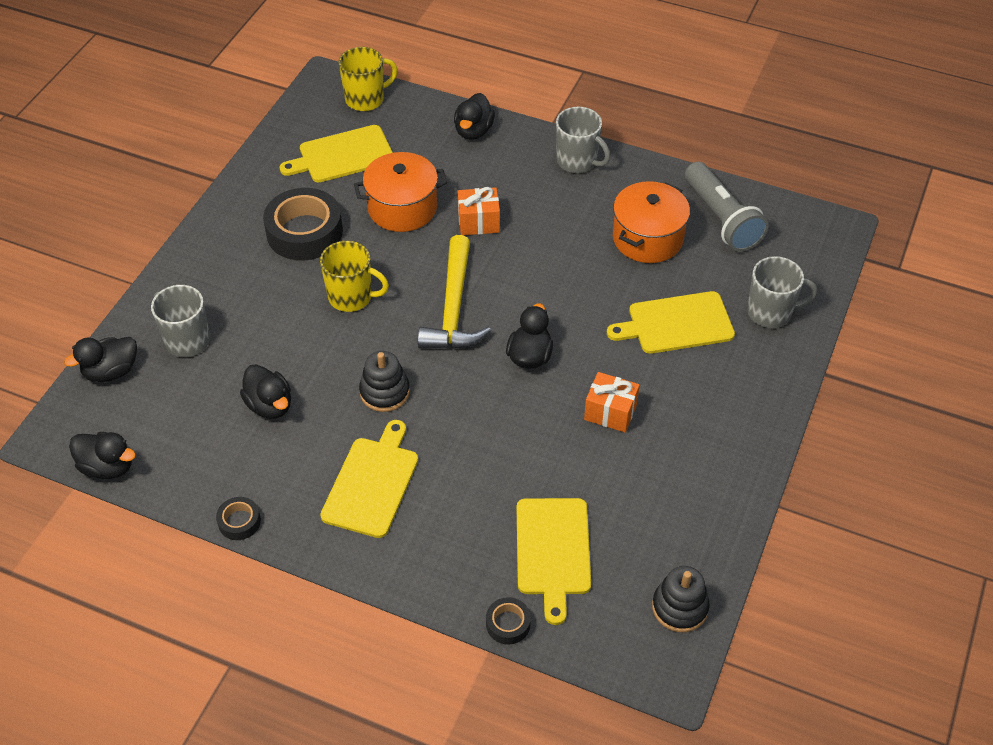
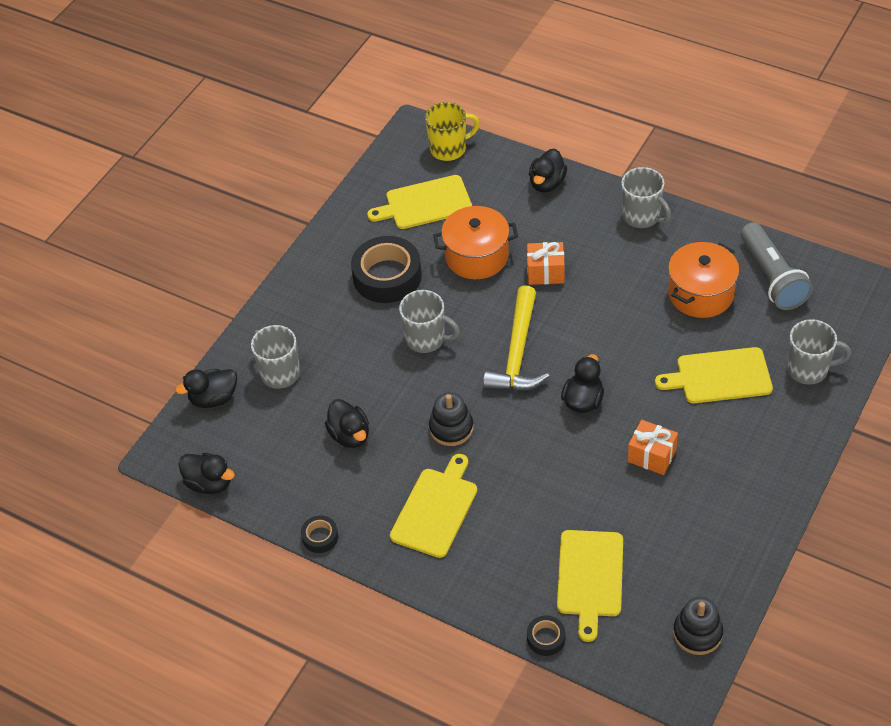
camera: 10 degrees right, 0 degrees up
(351, 297) = (426, 339): yellow mug -> grey mug

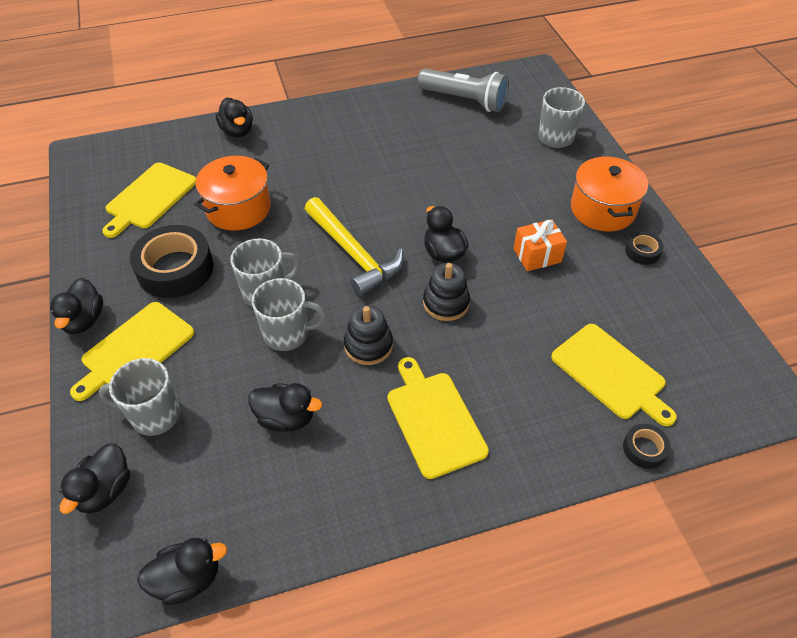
camera: 50 degrees left, 0 degrees up
(298, 275) = (84, 320): none -> black duck
(320, 537) = (361, 533): black tape -> black tape (642, 252)
(449, 149) = (128, 151): yellow mug -> none
(545, 272) = (307, 187): orange gift -> none
(642, 216) = (334, 113): grey mug -> grey mug (287, 334)
(697, 633) = (726, 351): black stacking toy -> black stacking toy (446, 303)
(701, 293) = (433, 135): orange pot -> orange pot (602, 209)
(720, 376) = (511, 176): yellow cutting board -> yellow cutting board (135, 349)

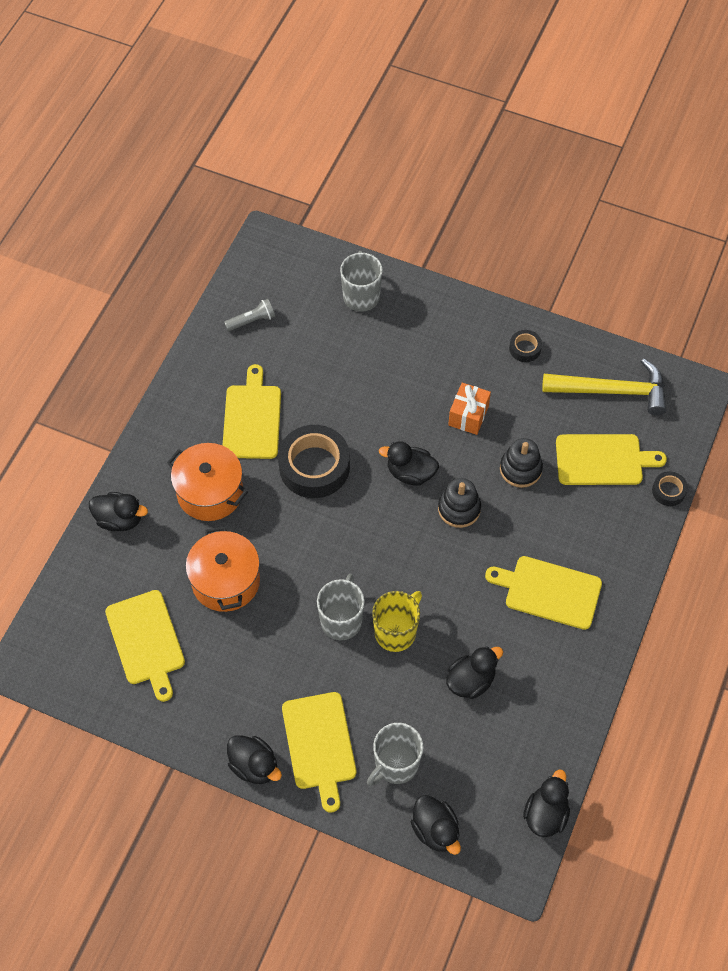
camera: 50 degrees left, 10 degrees up
(175, 269) = (255, 669): black tape -> black tape (314, 466)
(287, 334) = (396, 632): grey mug -> yellow mug
(353, 254) = (355, 533): yellow hammer -> yellow hammer (612, 391)
(368, 345) = (453, 586): black stacking toy -> black stacking toy (520, 469)
(388, 144) = (252, 418): none -> yellow cutting board
(464, 100) = (252, 320): grey flashlight -> grey flashlight, size x0.51
(602, 209) = (464, 336): orange pot -> orange pot (210, 492)

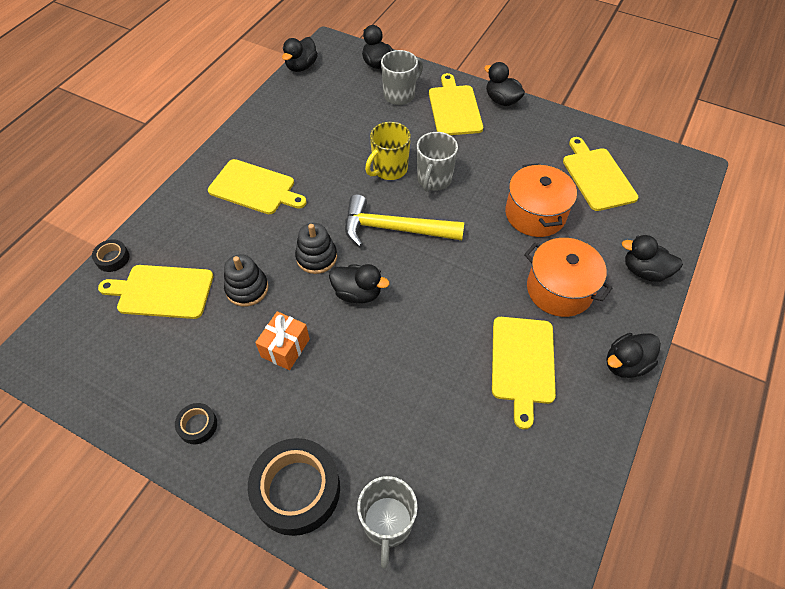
camera: 175 degrees left, 5 degrees down
(252, 320) = (532, 496): grey flashlight -> none
(314, 466) = (454, 306): black tape -> black tape (297, 489)
(471, 681) = (335, 136): black duck -> black duck (625, 364)
(612, 391) = (120, 363): yellow hammer -> yellow hammer (394, 229)

